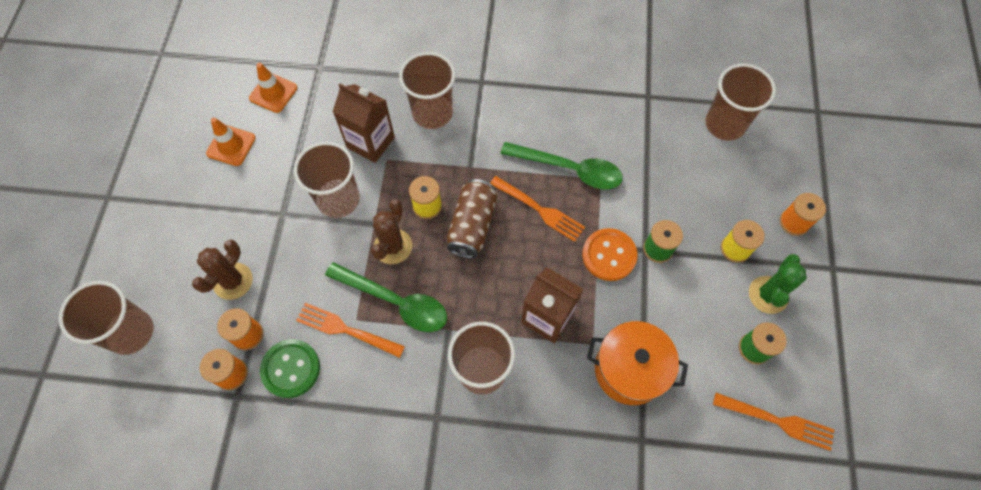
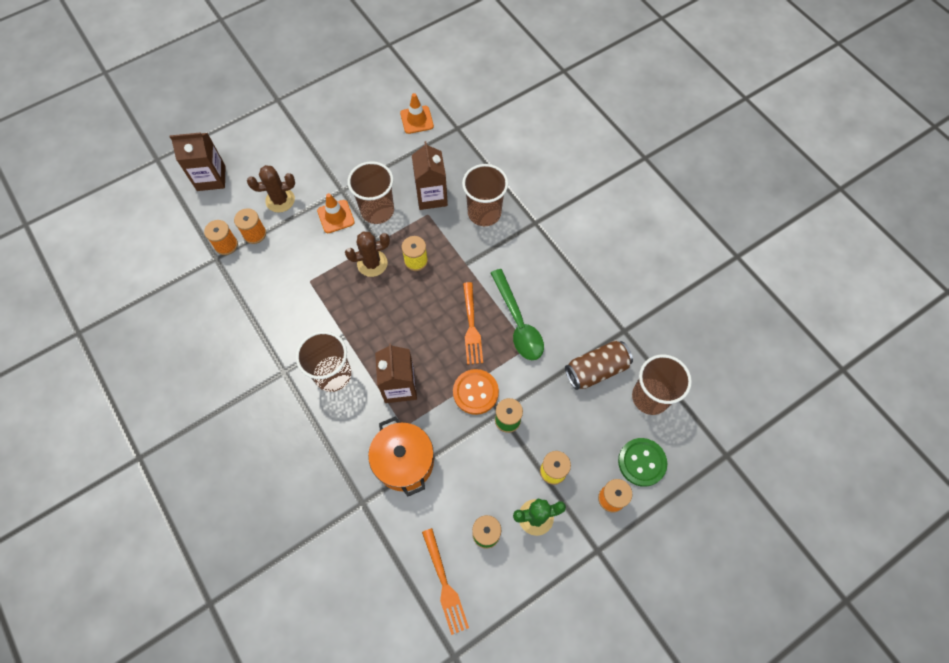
camera: 50 degrees right, 0 degrees up
(131, 332) = (211, 178): brown cup -> brown carton
(231, 146) = (362, 128): orange traffic cone -> orange traffic cone (336, 216)
(291, 369) = (252, 272): green button -> green button (642, 462)
(347, 330) = (299, 281): orange fork -> none
(395, 302) = (338, 293): green spoon -> none
(472, 226) = (425, 296): brown can -> brown can (596, 370)

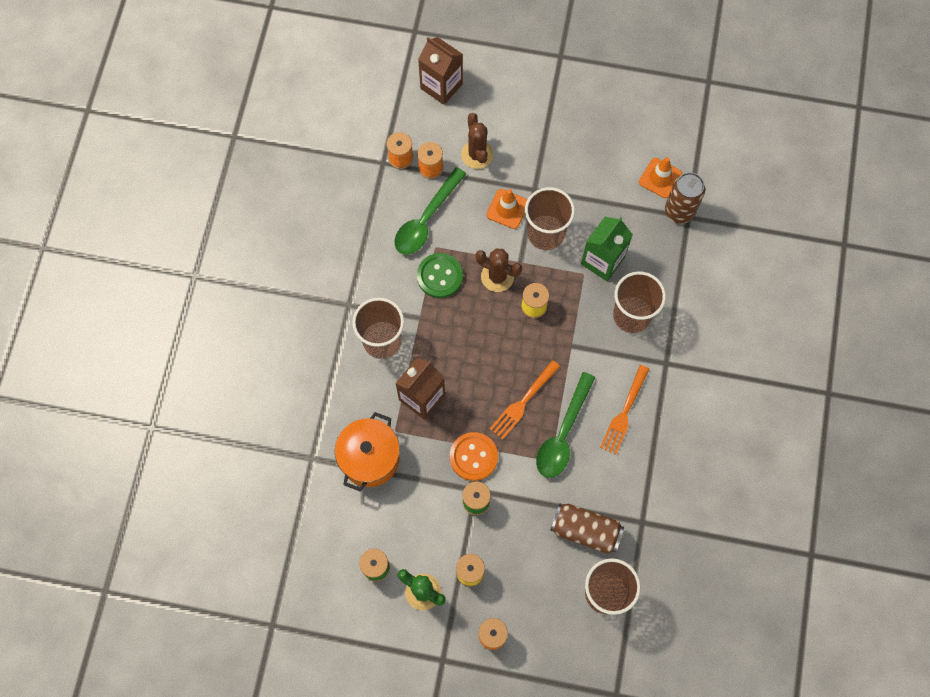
camera: 45 degrees right, 5 degrees up
(280, 200) = (477, 154): brown cactus -> brown cactus turned 45 degrees clockwise
(285, 269) = (426, 219): none -> green spoon
(431, 196) = (602, 260): brown carton -> green carton
(444, 583) = (313, 571): orange fork -> orange fork (624, 412)
(449, 129) = (679, 211): none -> brown can
(642, 462) = (544, 633): green button -> green button (440, 276)

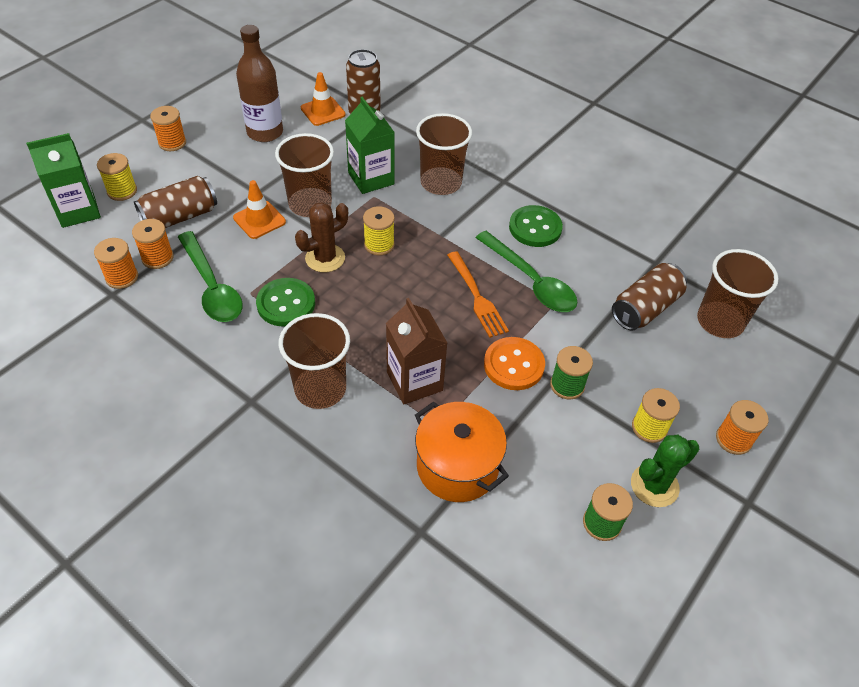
camera: 65 degrees left, 20 degrees down
(441, 86) = (78, 211): brown carton -> green carton
(477, 99) = (122, 191): none -> yellow spool
(477, 154) = (180, 217): brown cactus -> brown can
(549, 95) = (172, 143): none -> orange spool
(605, 152) = (265, 132): none -> brown bottle
(624, 412) = (535, 228): orange fork -> green button

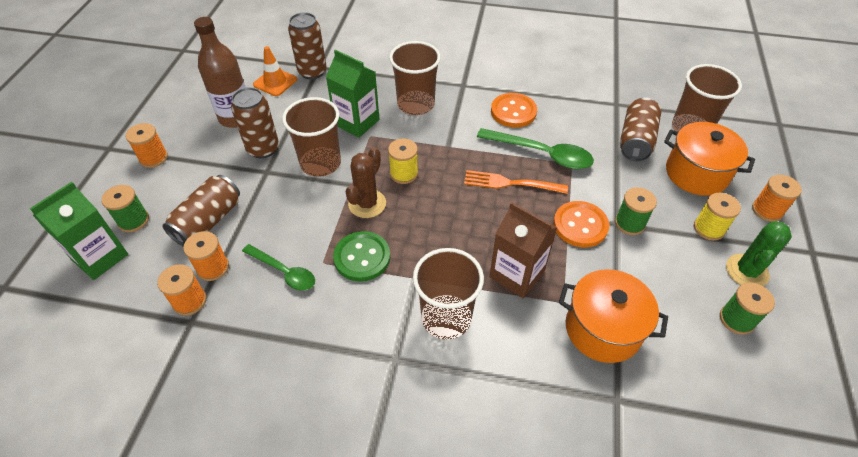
camera: 25 degrees left, 0 degrees up
(122, 191) = (133, 220): yellow spool -> green spool
(212, 287) = (284, 272): green spoon -> green spoon, size x0.65
(259, 220) = (285, 194): orange traffic cone -> none
(269, 171) = (263, 149): none -> brown can
(476, 296) = (511, 183): orange fork -> orange fork turned 150 degrees clockwise
(535, 228) = (513, 112): green button -> orange button
(685, 369) = (696, 173): none -> orange pot

